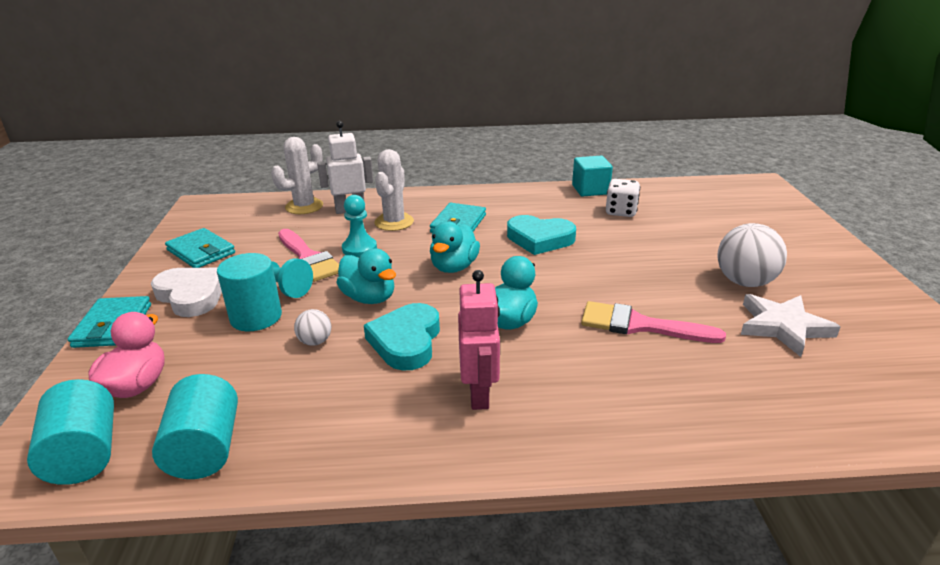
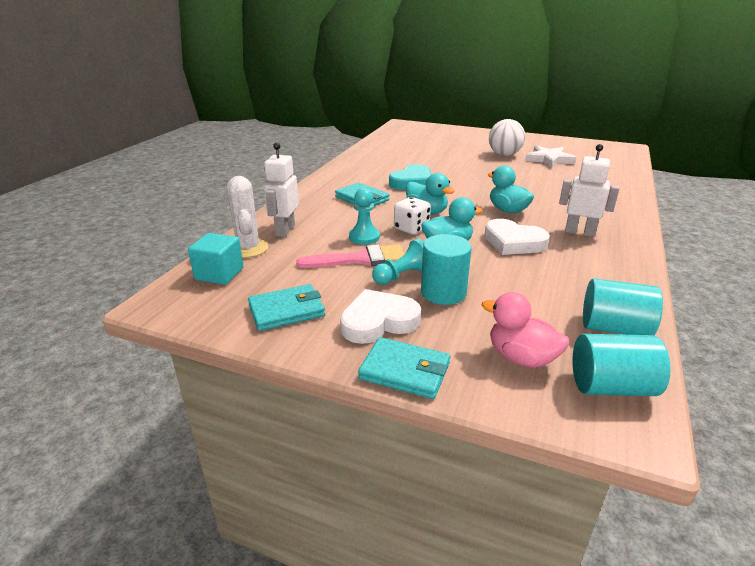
camera: 65 degrees left, 0 degrees up
(315, 341) = (496, 272): white ball -> none
(394, 222) = (332, 218): white cactus -> none
(406, 341) = (513, 242): turquoise heart -> white heart
(479, 394) = (579, 232): pink robot -> white robot
(590, 190) = (358, 156): turquoise cube -> turquoise cube (219, 274)
(621, 212) = (399, 156): white dice -> white dice (411, 229)
(639, 325) = (531, 183): pink brush -> none

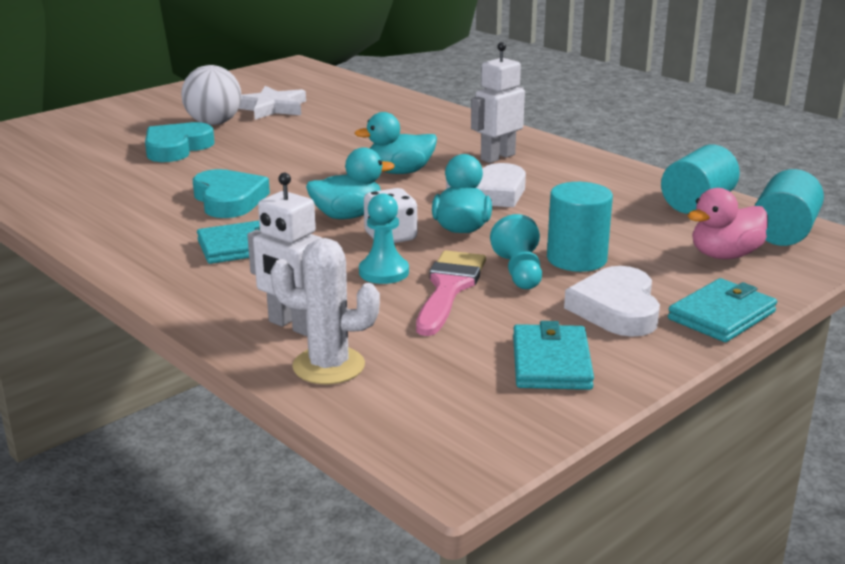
camera: 65 degrees left, 5 degrees down
(219, 274) = (397, 402): turquoise cube -> none
(460, 157) = (176, 148): none -> turquoise heart

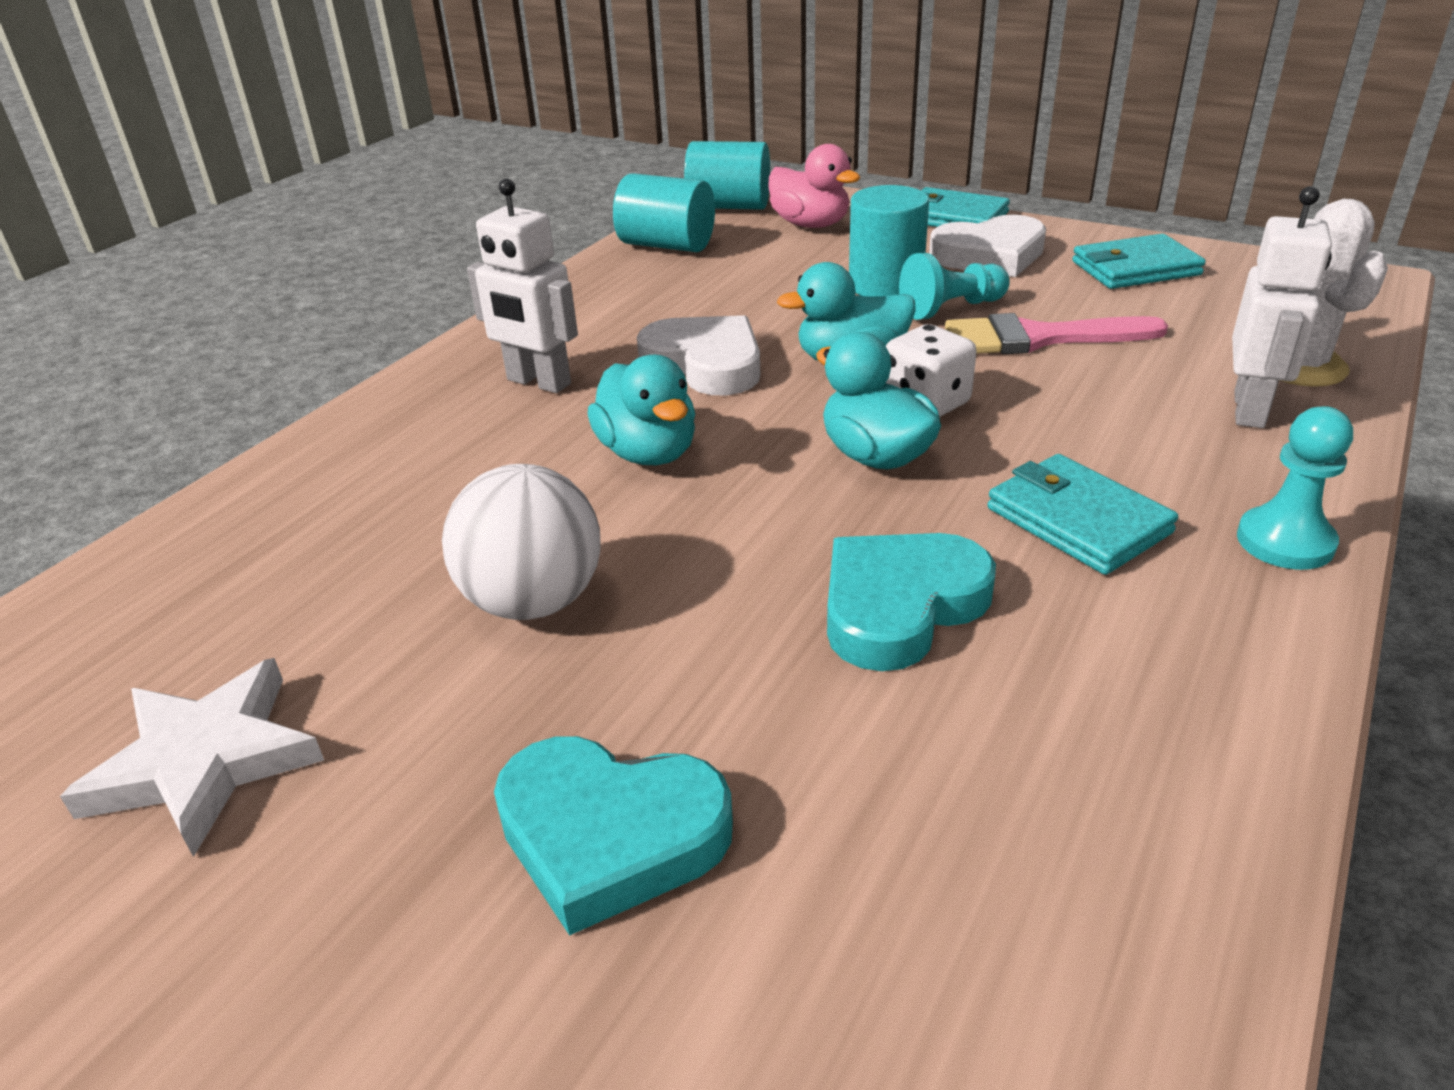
camera: 105 degrees left, 10 degrees up
(214, 123) = (364, 841): white ball -> white ball (534, 601)
(384, 272) = (1040, 385): turquoise pawn -> turquoise pawn (1285, 541)

